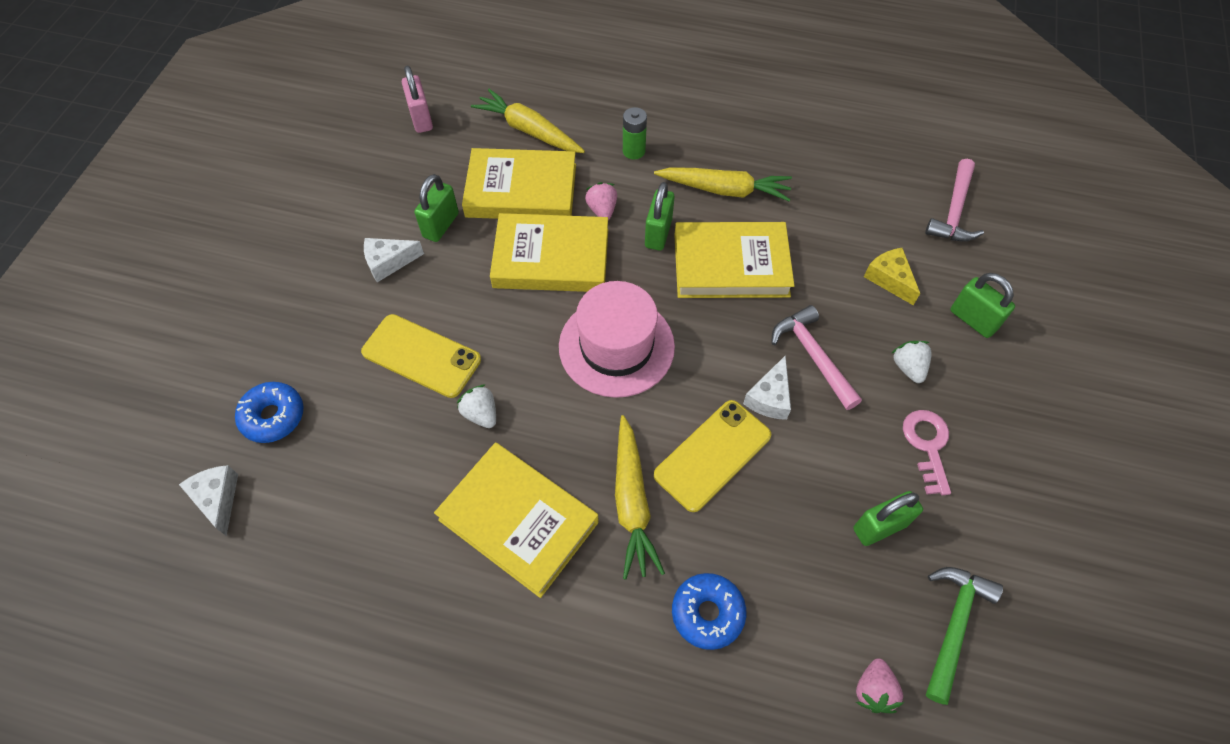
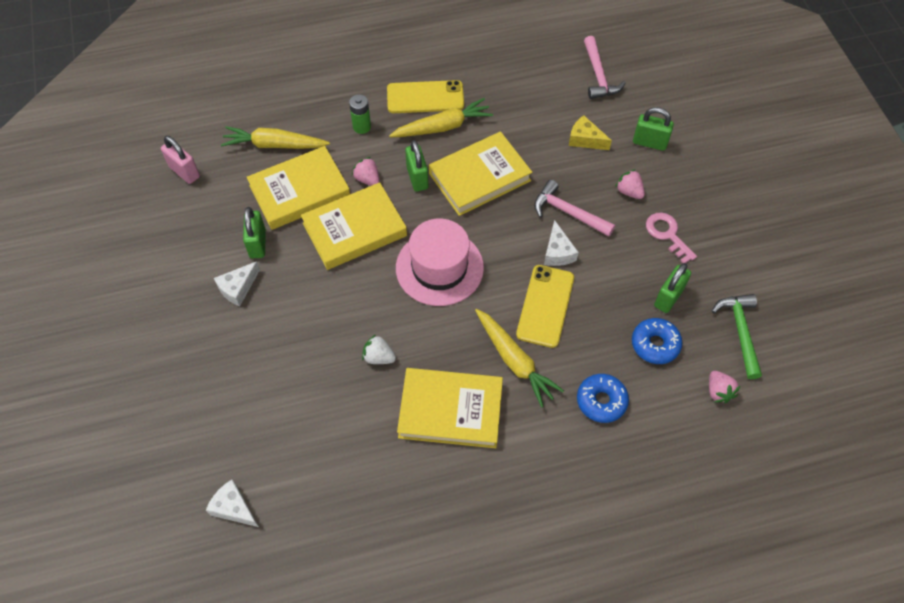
camera: 30 degrees left, 0 degrees up
(273, 416) = (232, 434): blue donut -> blue donut (655, 344)
(421, 356) = (309, 340): yellow phone -> yellow phone (425, 97)
(908, 367) = (629, 191): white strawberry -> pink strawberry

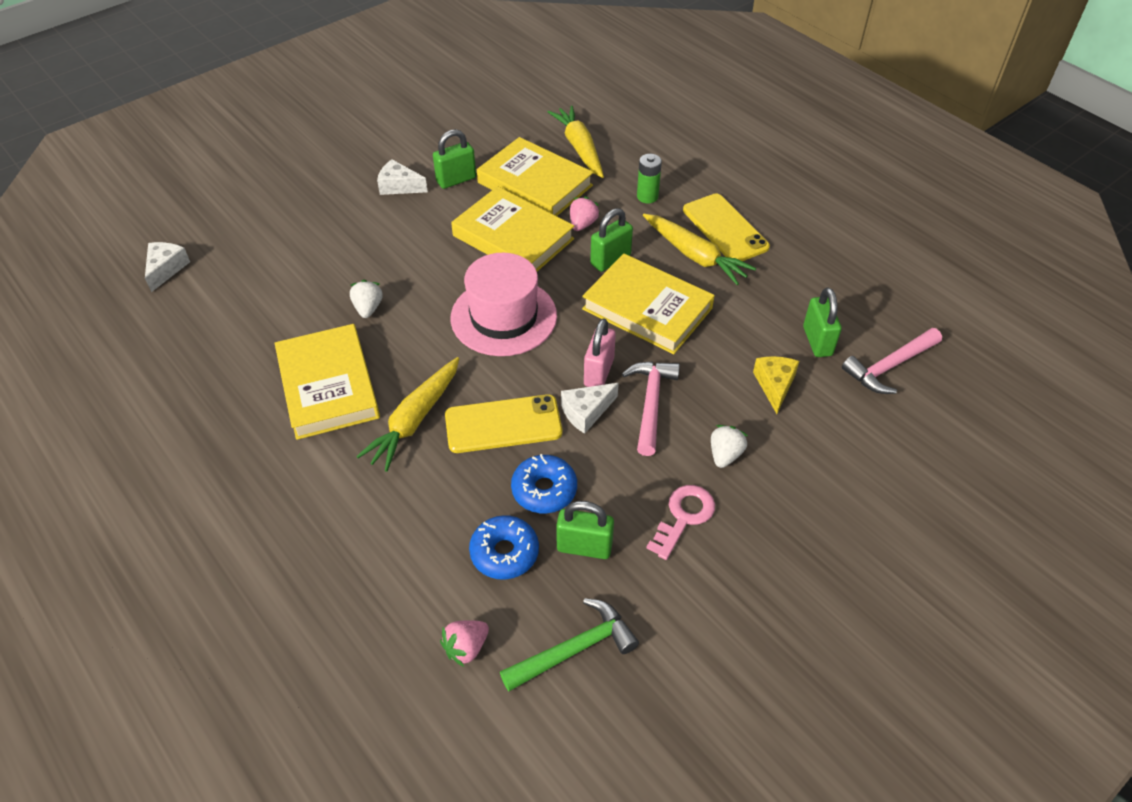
camera: 65 degrees right, 10 degrees down
(184, 172) = (508, 107): pink padlock -> pink padlock (598, 372)
(601, 401) = (397, 520): blue donut -> blue donut (544, 490)
(629, 191) = (725, 455): pink strawberry -> white strawberry
(649, 142) = (821, 453): green padlock -> green padlock (817, 341)

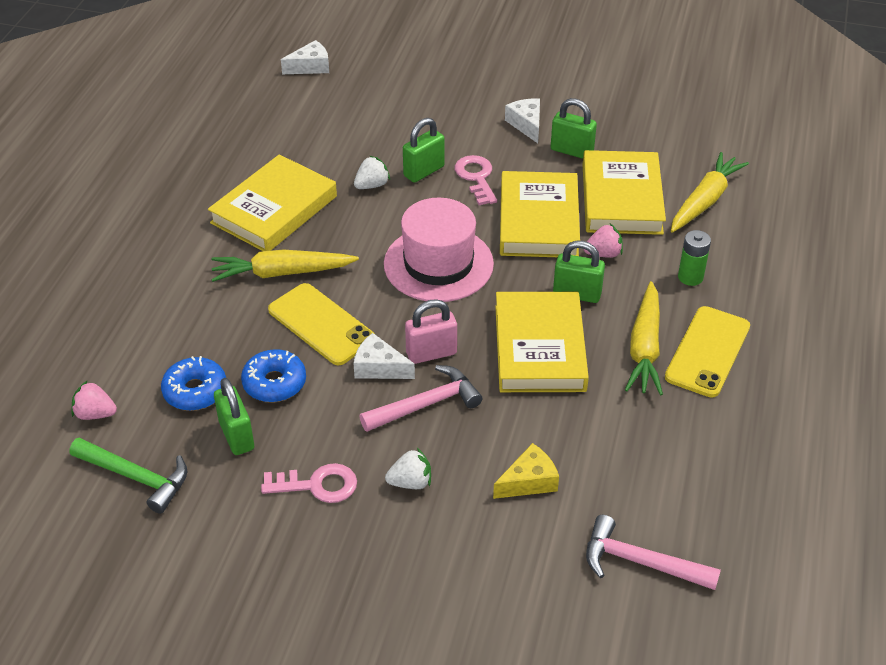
camera: 55 degrees right, 5 degrees down
(428, 244) = (476, 177): none -> pink key
(817, 341) = (620, 489): green padlock -> green padlock (424, 171)

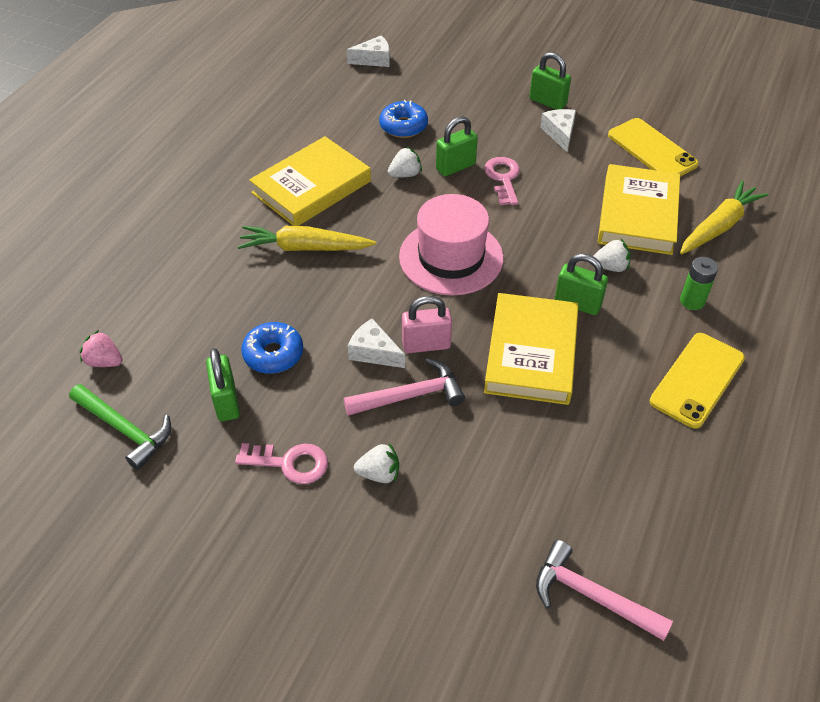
camera: 10 degrees right, 5 degrees up
(195, 391) = (199, 352): blue donut -> blue donut (403, 126)
(321, 324) = (329, 302): yellow phone -> yellow phone (652, 150)
(529, 481) = (494, 490): yellow cheese -> none
(538, 220) = (554, 226): yellow book -> none
(571, 151) = (598, 163): green padlock -> green padlock (547, 102)
(603, 254) = (610, 267): pink strawberry -> white strawberry
(644, 348) = (634, 367): yellow carrot -> none

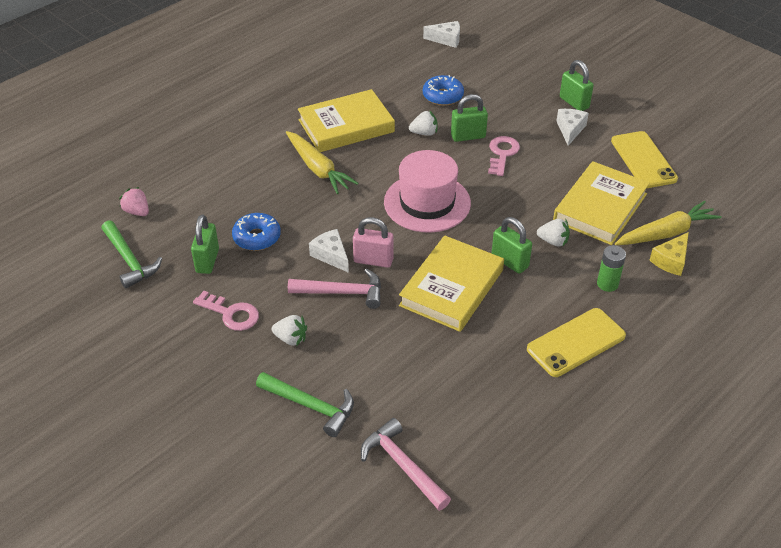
camera: 20 degrees right, 5 degrees down
(304, 248) = (318, 169): yellow carrot -> yellow carrot turned 150 degrees counterclockwise
(446, 555) = (310, 406): none -> green hammer
(740, 256) = (671, 260): none -> yellow cheese

